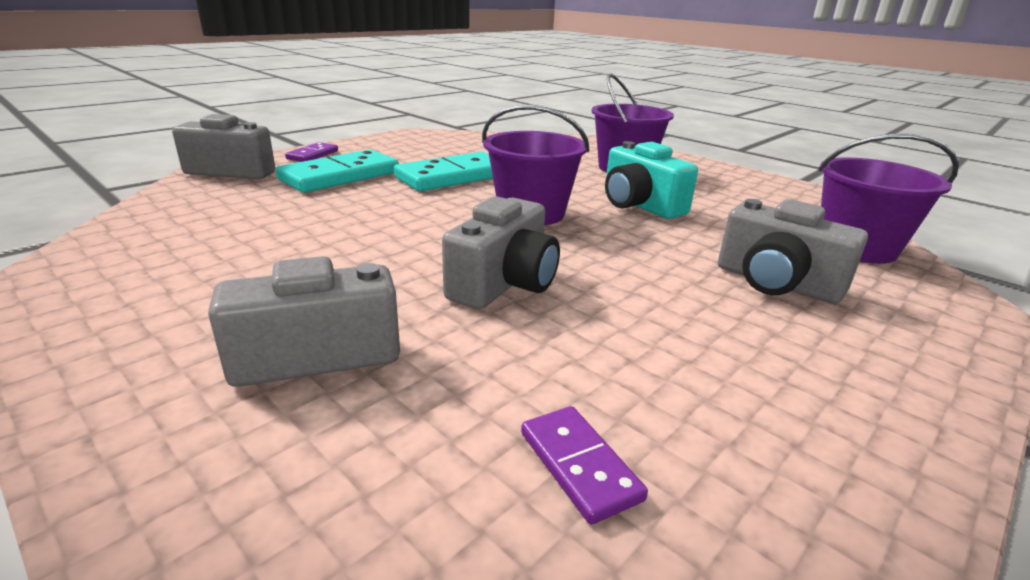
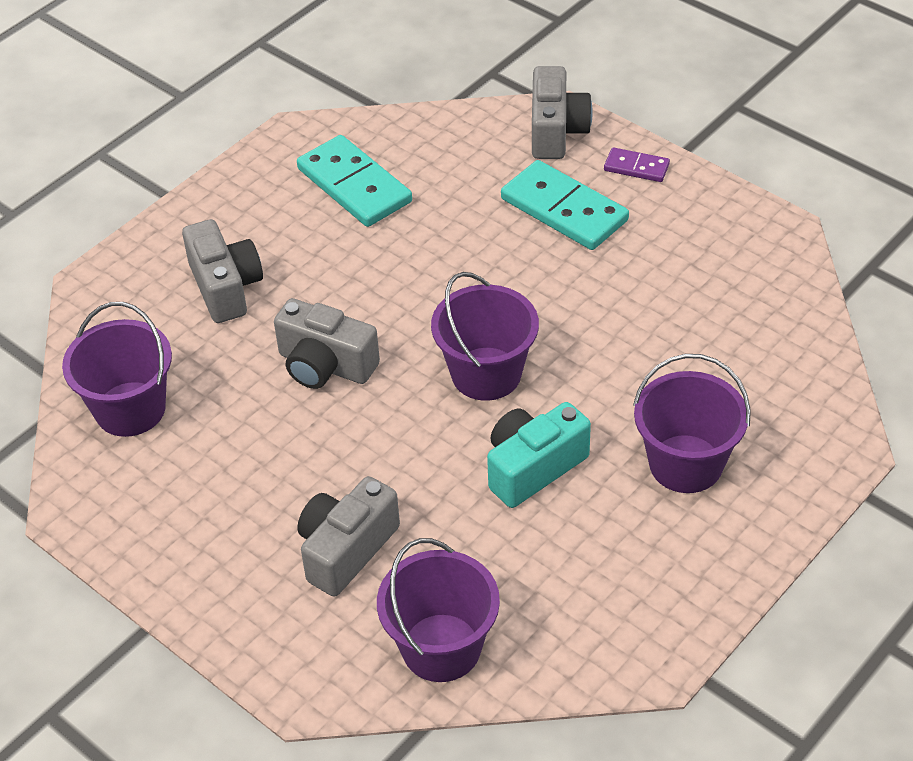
camera: 90 degrees right, 20 degrees up
(452, 176) = (591, 298): turquoise domino -> turquoise domino (354, 185)
(579, 465) = (130, 409): purple domino -> purple bucket

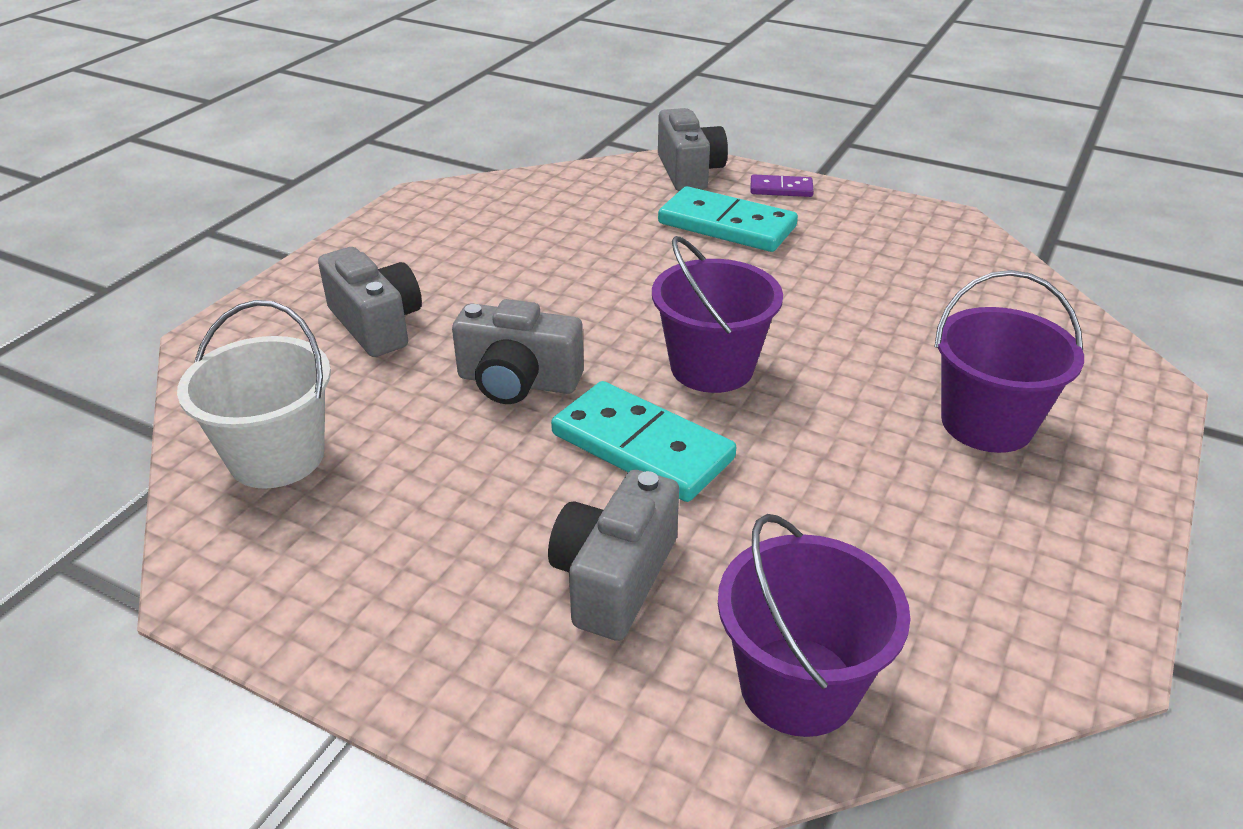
camera: 15 degrees left, 10 degrees down
(130, 409) = (277, 457): purple bucket -> white bucket
(354, 185) = (499, 228): turquoise domino -> turquoise domino (642, 446)
(533, 467) = (812, 451): turquoise camera -> none

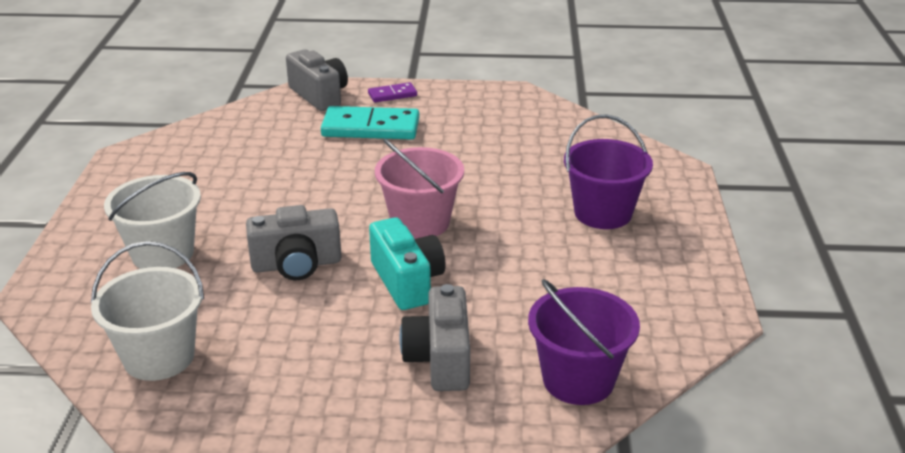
camera: 25 degrees left, 5 degrees down
(376, 324) = (163, 253): grey camera -> white bucket
(642, 446) = (407, 281): turquoise domino -> turquoise camera
(712, 367) = (420, 222): purple bucket -> pink bucket

